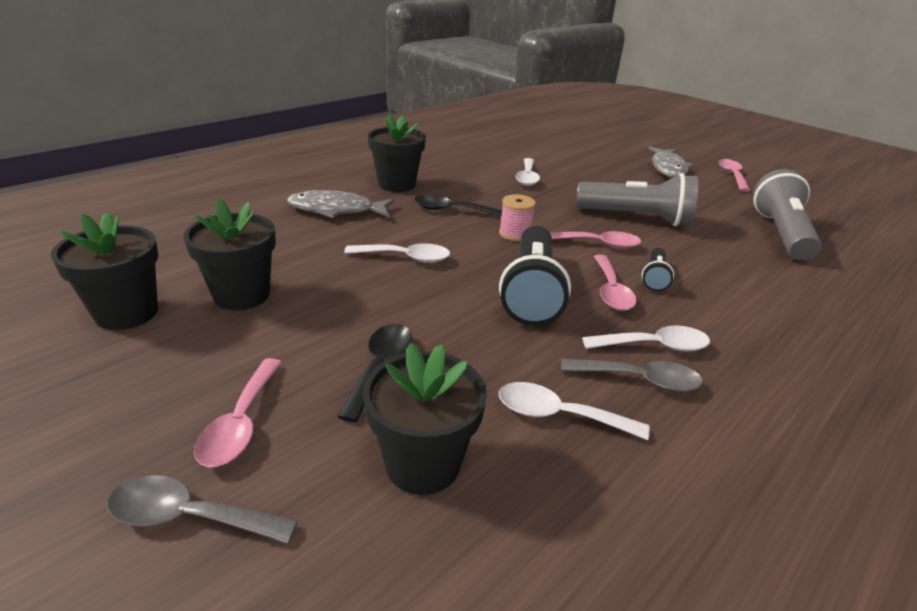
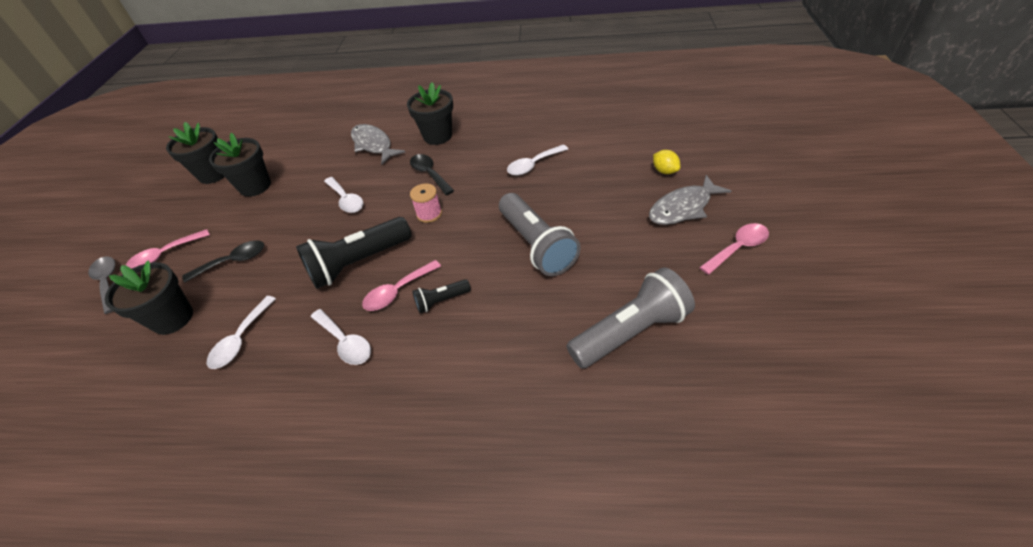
camera: 55 degrees right, 15 degrees up
(558, 415) = (241, 340): white spoon -> white spoon turned 135 degrees counterclockwise
(598, 244) = (462, 252): pink spoon -> none
(618, 155) = (664, 171): none -> yellow lemon
(639, 380) = (300, 354): grey spoon -> none

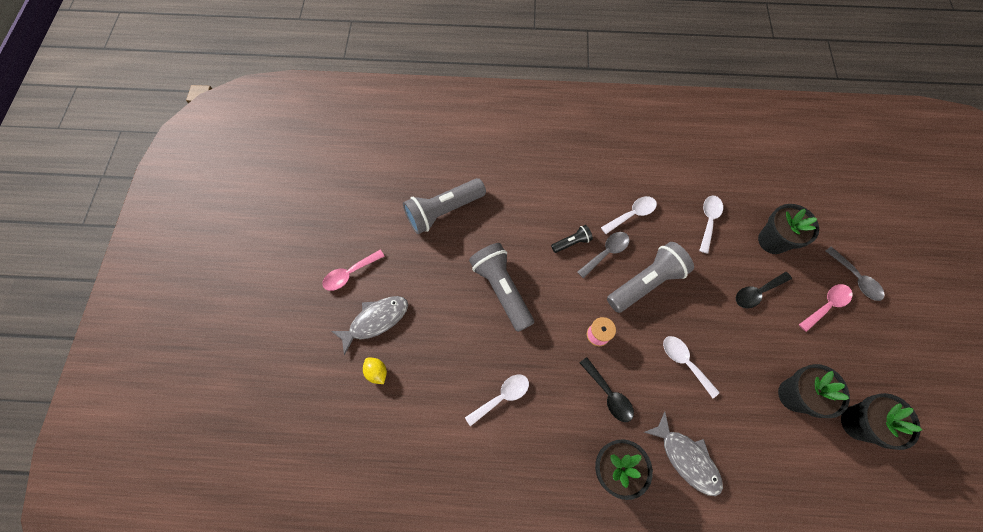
camera: 175 degrees right, 20 degrees up
(345, 342) = (632, 214): white spoon -> white spoon turned 105 degrees clockwise
(358, 263) = (646, 282): black flashlight -> grey flashlight
(397, 292) = (606, 252): pink spoon -> grey spoon

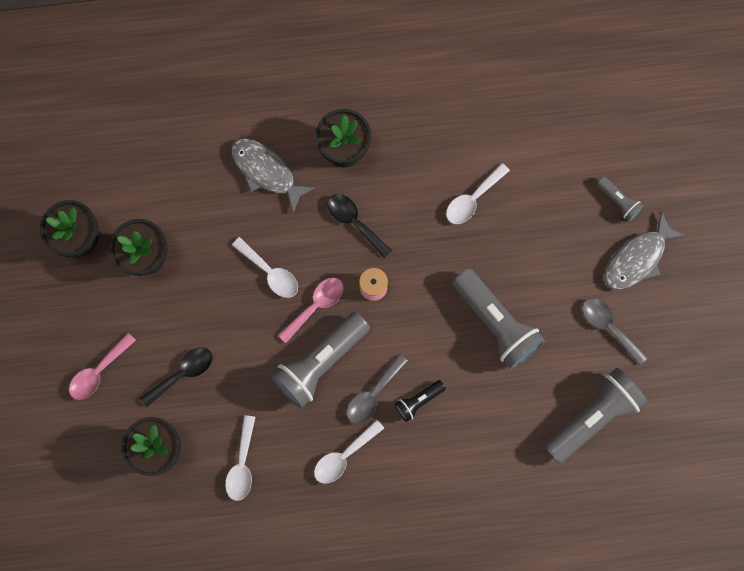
camera: 170 degrees right, 10 degrees up
(349, 274) = (687, 310): pink spoon -> pink spoon (316, 305)
(377, 372) = (618, 201): yellow lemon -> grey flashlight
(855, 279) = (57, 414): grey spoon -> grey spoon (608, 327)

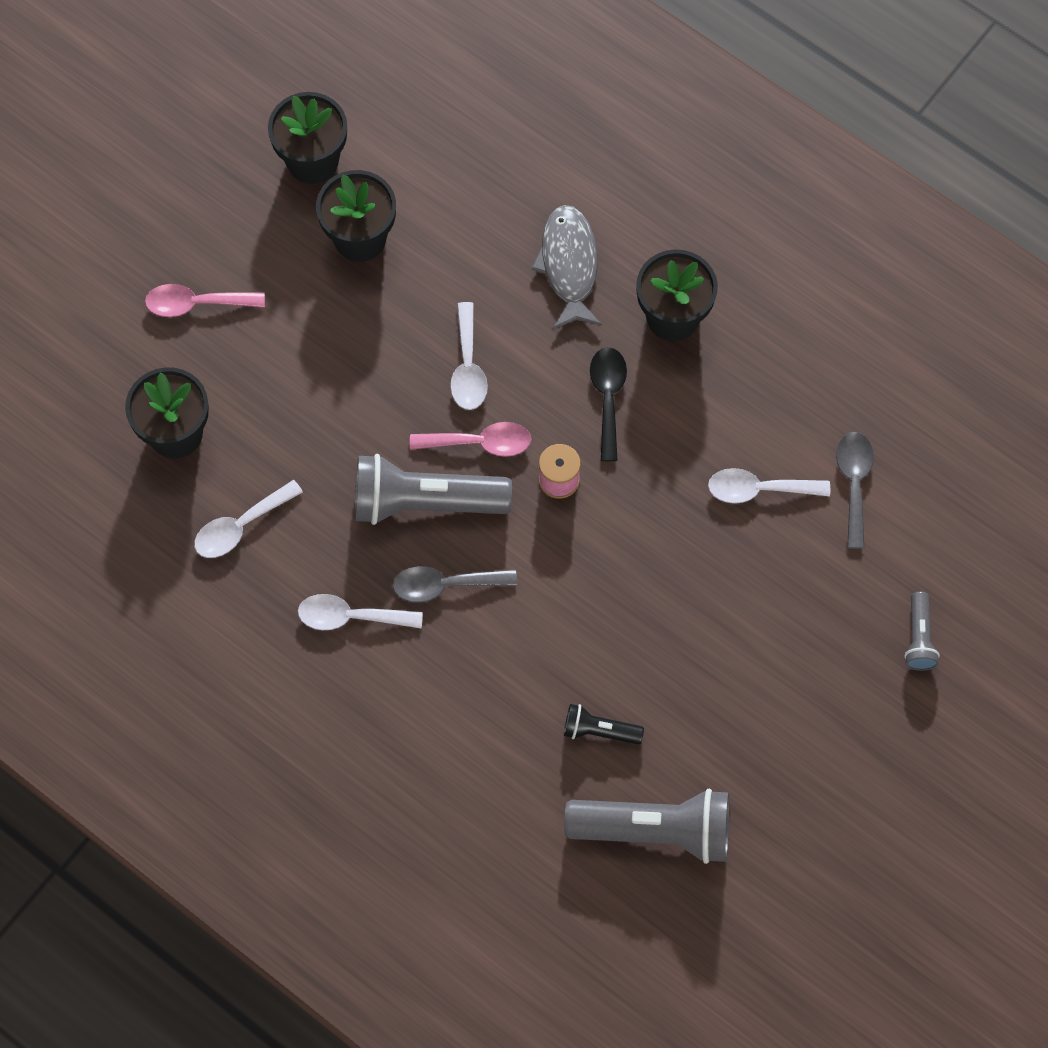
camera: 45 degrees right, 10 degrees down
(183, 373) = (276, 383): black spoon -> none
(418, 401) = (485, 637): black flashlight -> black flashlight (599, 731)
(496, 323) = (651, 636): grey flashlight -> none
(608, 327) = (770, 756): grey spoon -> grey spoon (854, 483)
(638, 258) = (878, 716): grey fish -> none

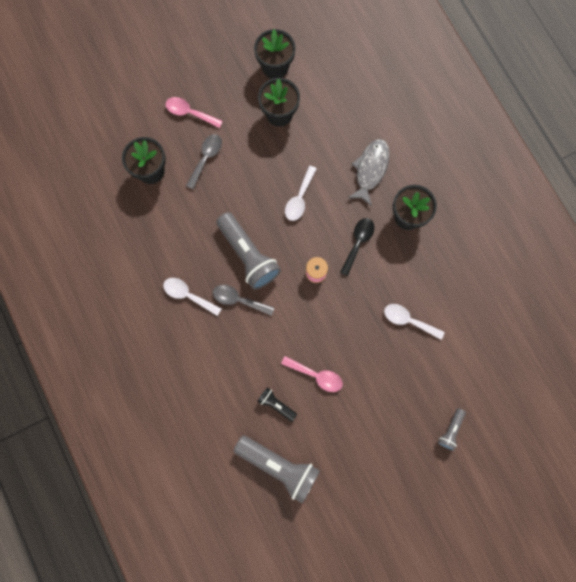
camera: 25 degrees right, 10 degrees up
(240, 527) = (159, 229): white spoon -> none
(425, 502) = (248, 255): grey flashlight -> grey flashlight turned 150 degrees counterclockwise
(480, 443) = (287, 238): pink spoon -> pink spoon (316, 375)
(854, 483) = (456, 338): grey spoon -> grey spoon (206, 158)

